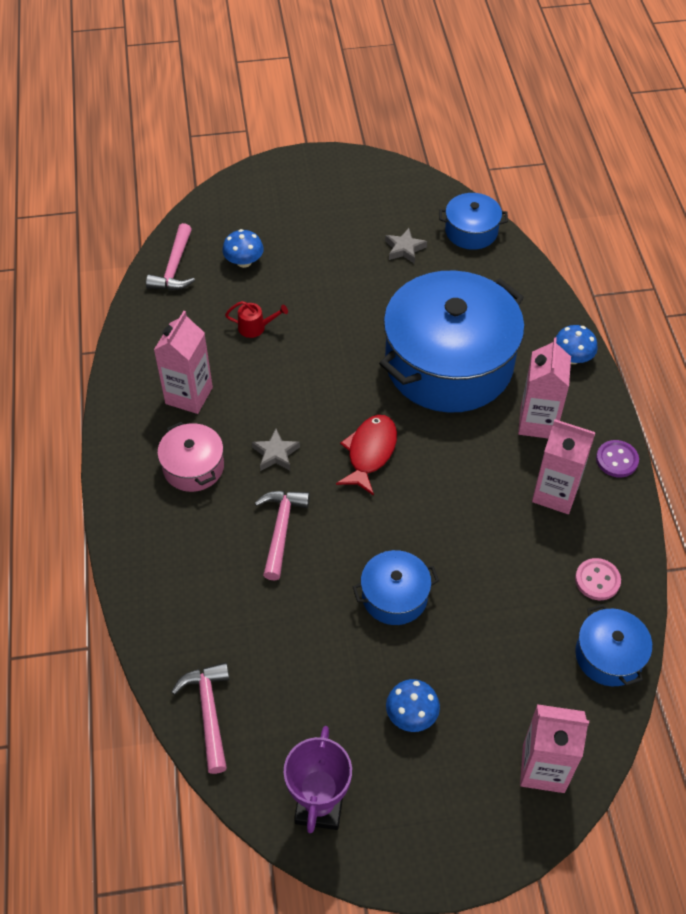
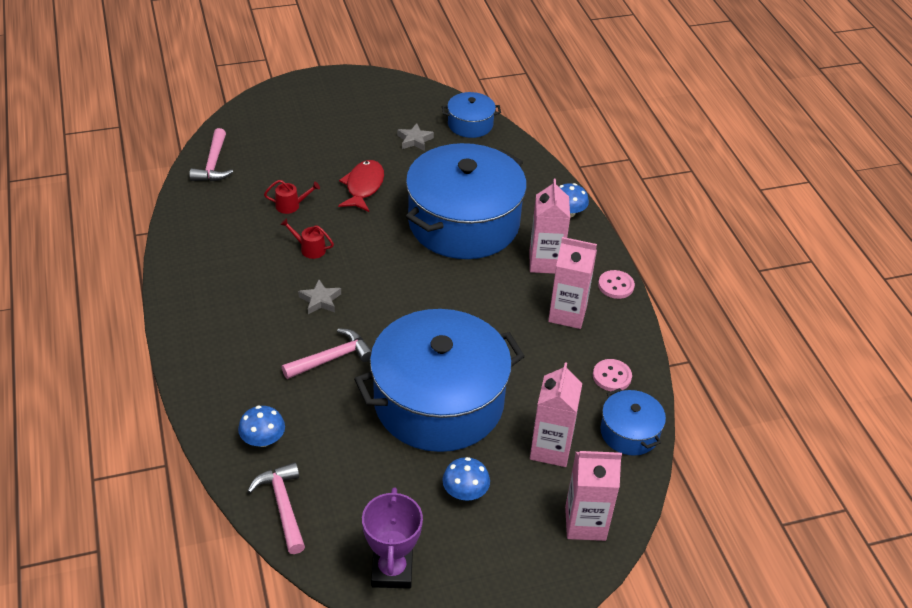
camera: 10 degrees left, 10 degrees down
(189, 395) = (237, 261): pink carton -> pink carton (551, 449)
(193, 467) = (247, 315): pink pot -> none
(244, 261) = (275, 156): blue mushroom -> blue mushroom (263, 439)
(271, 386) = (310, 249): none -> red watering can
(281, 530) = (332, 358): pink hammer -> pink hammer turned 60 degrees clockwise
(370, 452) = (403, 294): red fish -> red fish (363, 187)
(394, 596) = (439, 402): blue pot -> blue pot, size x2.22
(617, 460) = (616, 285): purple button -> pink button

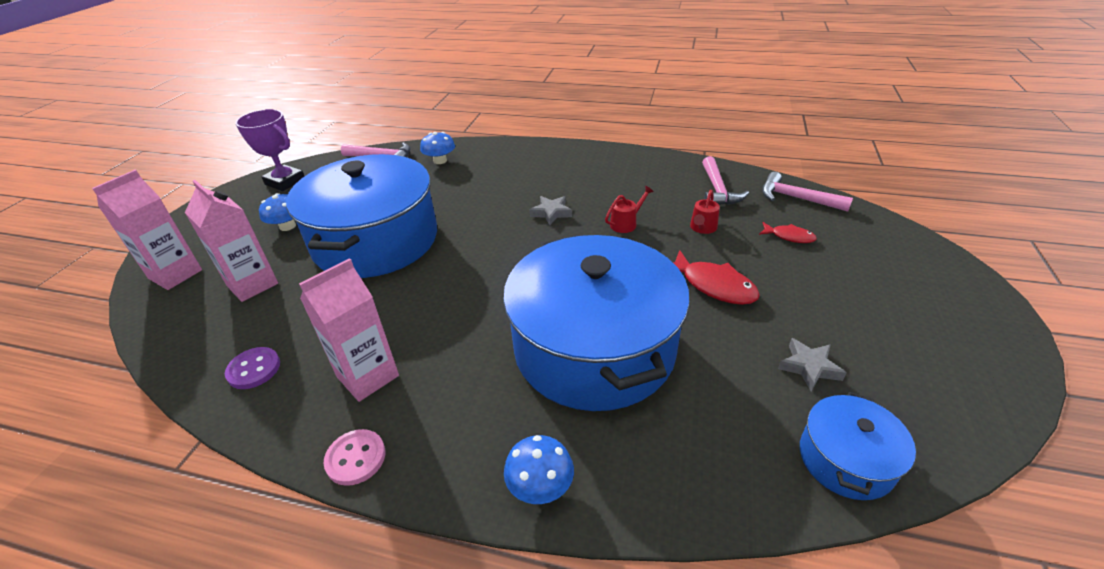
camera: 125 degrees right, 5 degrees down
(277, 161) = (789, 237): none -> red fish
(332, 358) = (480, 202): pink hammer -> pink hammer (717, 190)
(545, 262) = (464, 398): pink carton -> none
(612, 376) = (254, 369): pink button -> purple button
(629, 432) = (189, 346): blue pot -> none

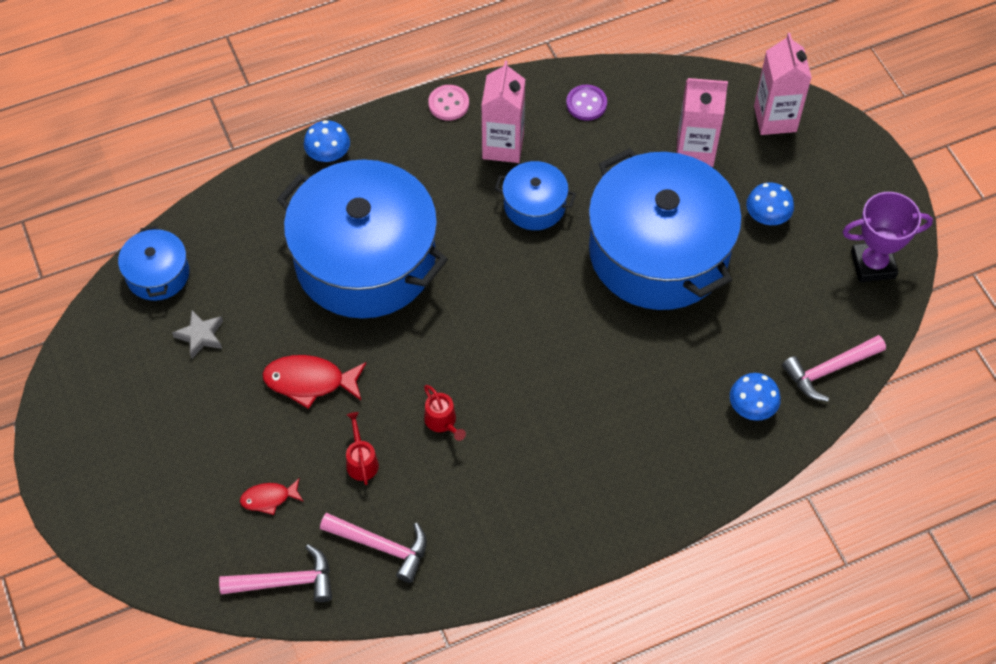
camera: 140 degrees right, 20 degrees up
(409, 312) = (534, 205): none -> blue pot
(551, 213) = (531, 392): grey star -> none
(626, 223) = (442, 421): red watering can -> red watering can turned 45 degrees counterclockwise
(717, 190) = (381, 546): pink hammer -> pink hammer turned 150 degrees clockwise

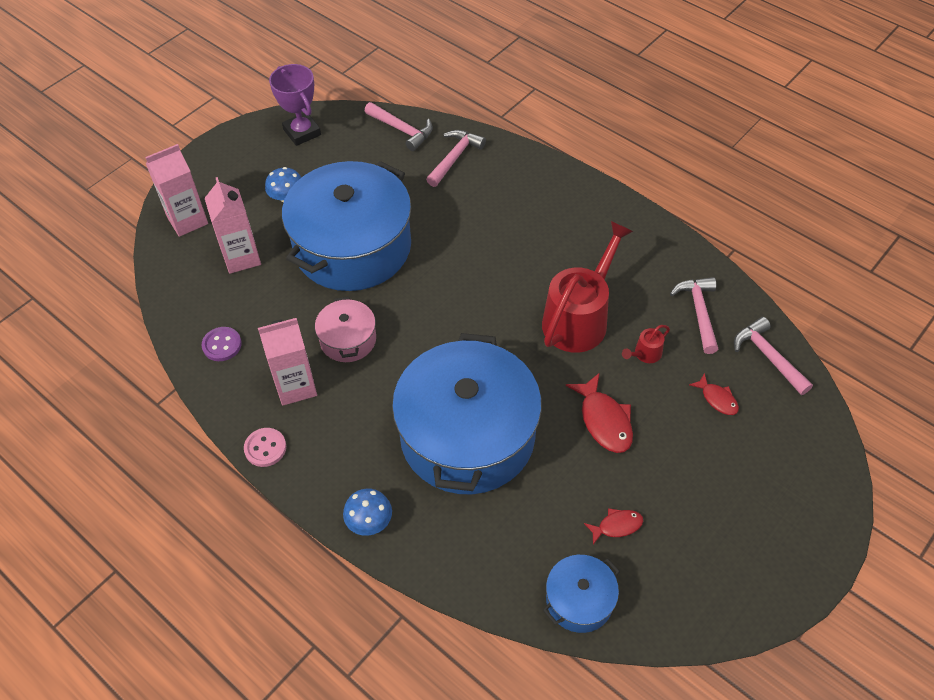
camera: 115 degrees left, 5 degrees down
(200, 336) = (617, 526): grey star -> red fish
(442, 421) = (579, 318): red watering can -> red watering can, size x2.42
(534, 205) = (348, 340): blue pot -> pink pot
(752, 407) = (454, 158): blue mushroom -> pink hammer

